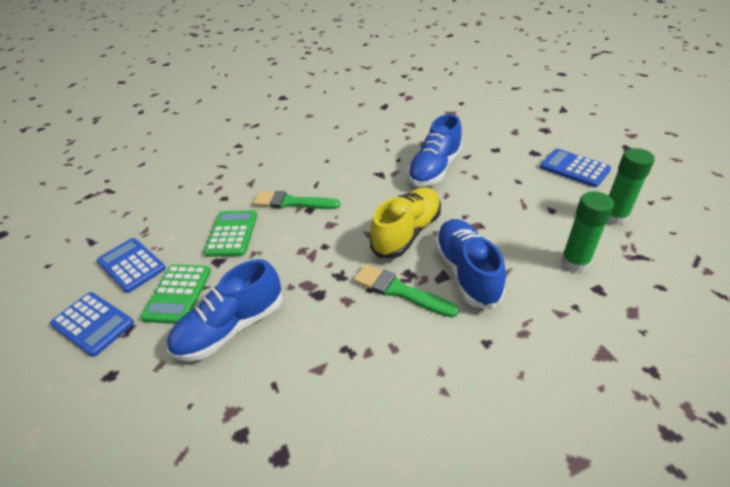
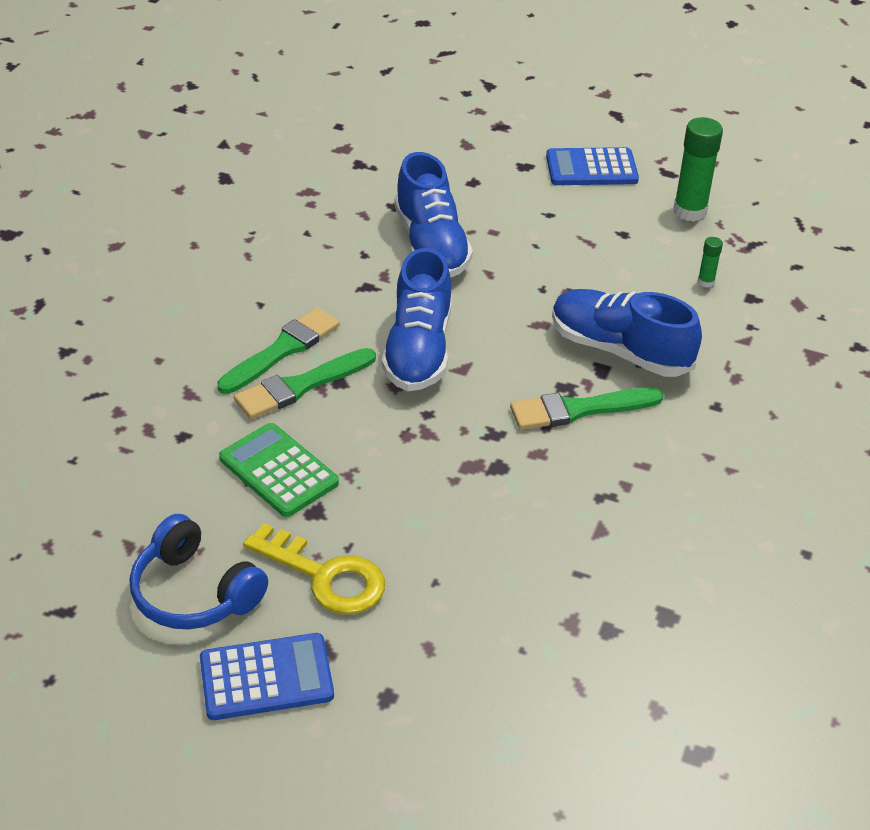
camera: 50 degrees left, 0 degrees up
(131, 265) = (194, 592): blue calculator -> blue headphones
(178, 294) = (325, 576): green calculator -> yellow key
(231, 327) = (452, 560): blue shoe -> blue shoe (418, 350)
(307, 183) = (282, 350): none -> green brush
(407, 233) = (503, 343): yellow shoe -> none
(575, 262) = (706, 282): green glue stick -> green glue stick, size x0.48

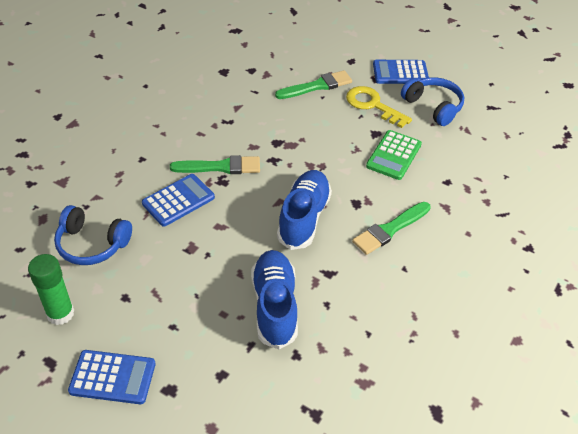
camera: 170 degrees left, 5 degrees up
(278, 471) = (393, 155): green calculator -> green calculator turned 60 degrees clockwise
(301, 386) = (379, 203): green brush -> green brush (317, 86)
(620, 350) = (178, 200): blue shoe -> blue calculator
(706, 282) = (92, 244): green glue stick -> blue headphones

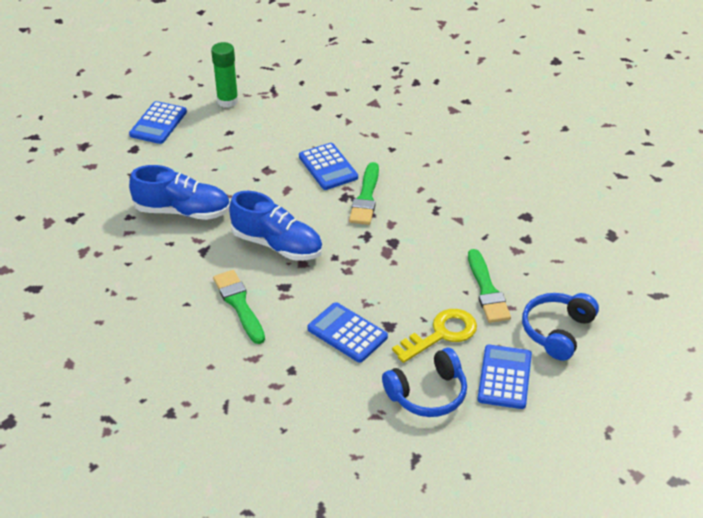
camera: 105 degrees right, 5 degrees down
(92, 244) = (292, 117): blue headphones -> blue headphones (557, 331)
(393, 155) = (347, 333): green calculator -> blue calculator

